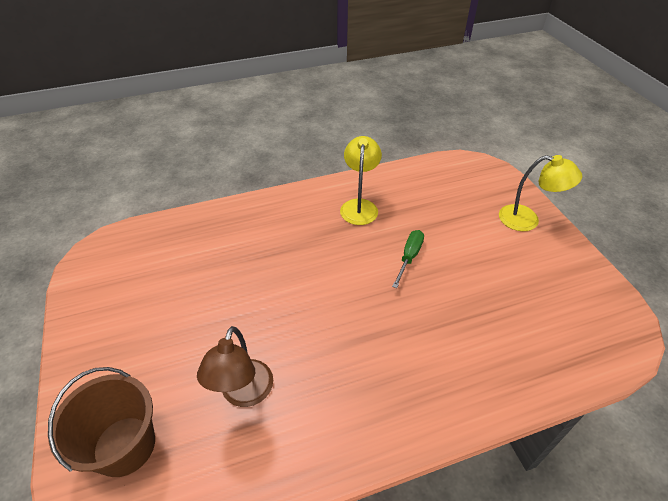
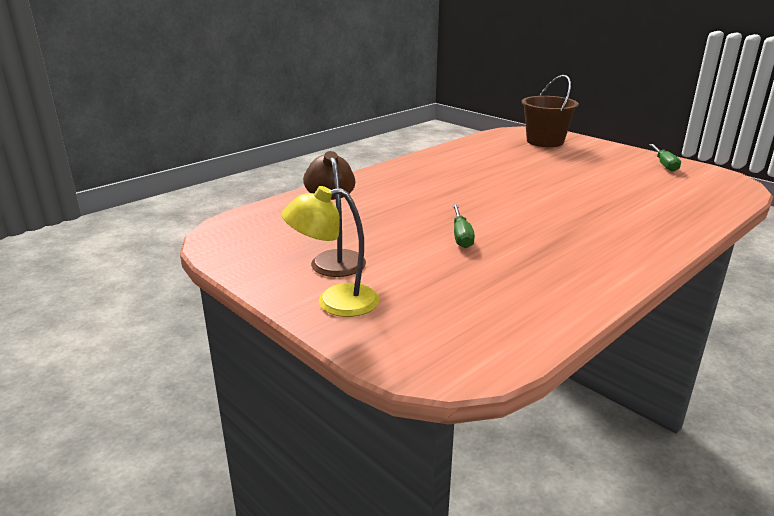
camera: 155 degrees right, 20 degrees down
(93, 308) = (664, 164): none -> green screwdriver
(244, 394) = (507, 161): brown lamp -> brown lamp (336, 258)
(359, 206) = (565, 263): yellow lamp -> none

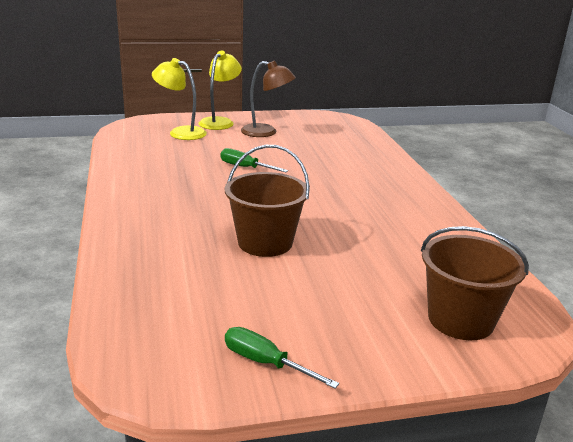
camera: 120 degrees right, 0 degrees up
(419, 312) = (181, 132): none -> yellow lamp
(571, 191) = (265, 242): none -> brown bucket

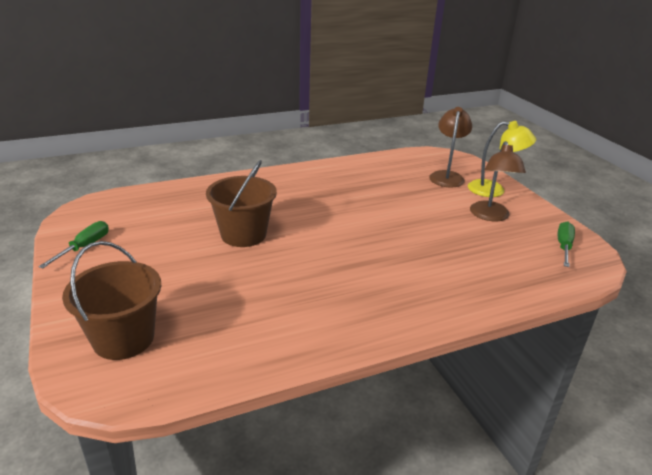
camera: 80 degrees right, 5 degrees up
(181, 132) = (447, 176): yellow lamp -> brown lamp
(245, 167) = (388, 213): green screwdriver -> green screwdriver (563, 246)

